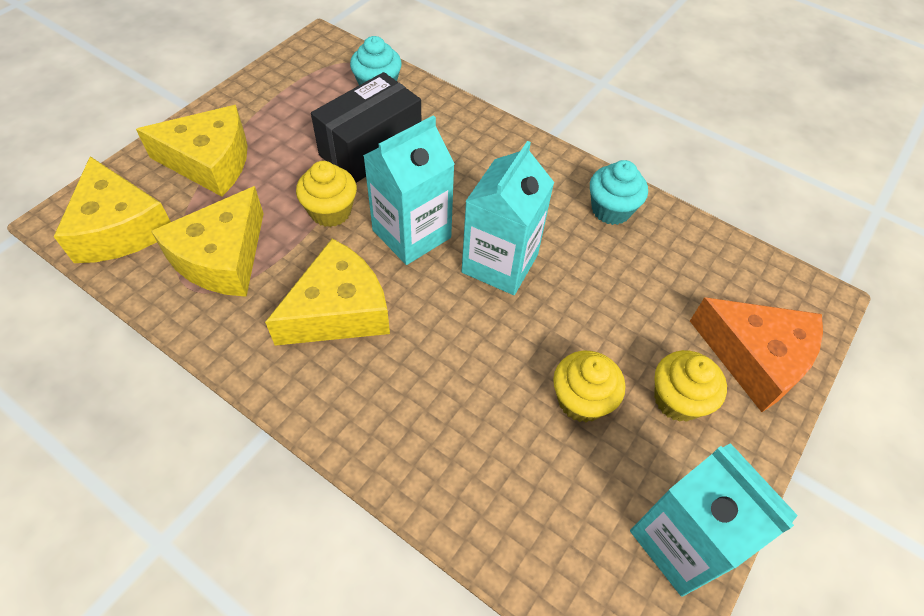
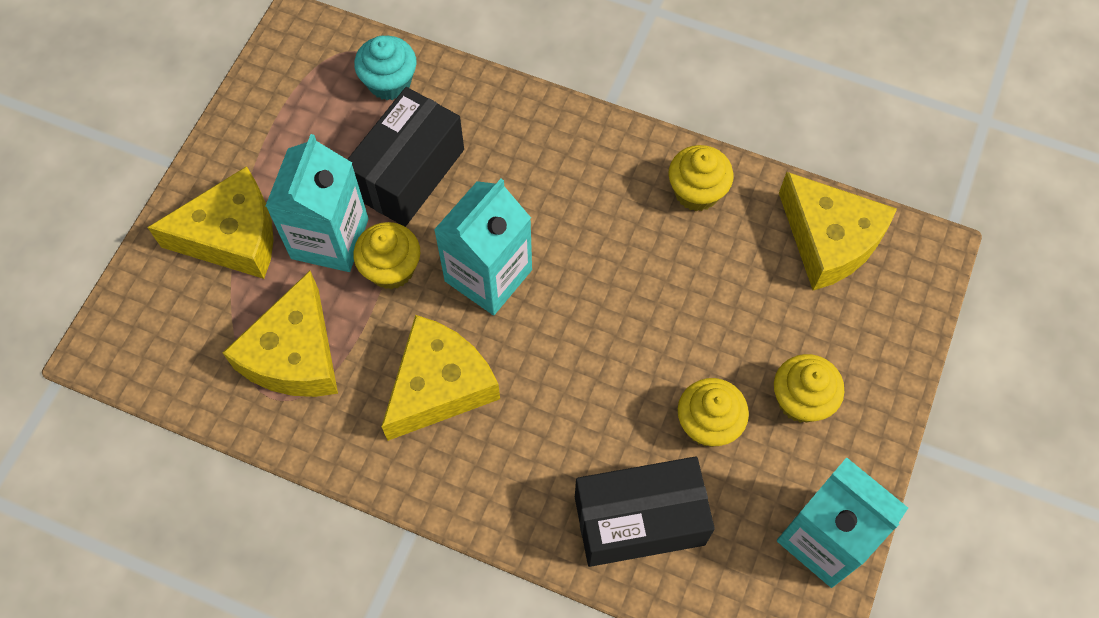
camera: 10 degrees left, 10 degrees up
(120, 228) = (168, 346): yellow cheese -> yellow cheese (829, 240)
(492, 475) = (639, 520): none -> black box
(500, 263) = (592, 289): turquoise carton -> turquoise carton (330, 238)
(611, 210) = (696, 192): turquoise cupcake -> yellow cupcake
(755, 358) = (871, 335): orange cheese -> none

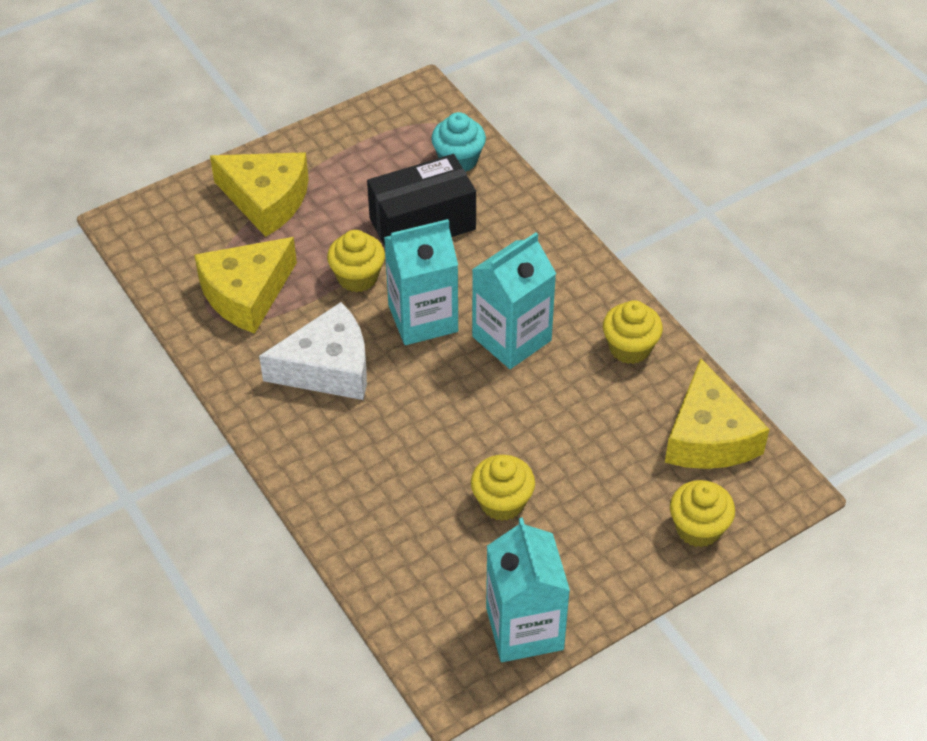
camera: 35 degrees right, 15 degrees down
(330, 238) = (331, 236): turquoise carton -> turquoise carton (511, 338)
(440, 386) = (328, 368): yellow cheese -> white cheese
(639, 520) = (395, 533): black box -> none
(801, 400) = (589, 528): yellow cupcake -> yellow cupcake (698, 528)

